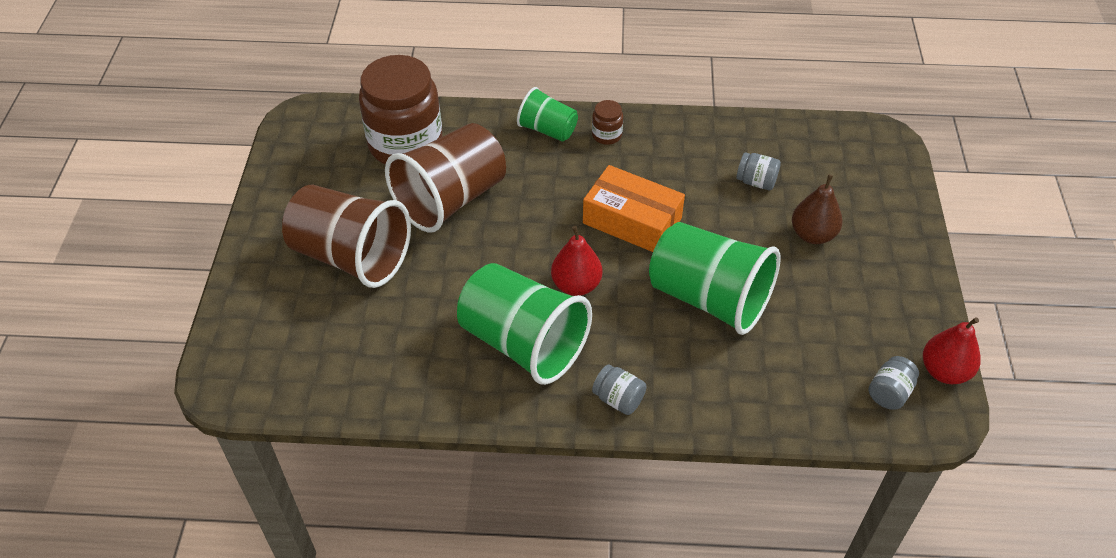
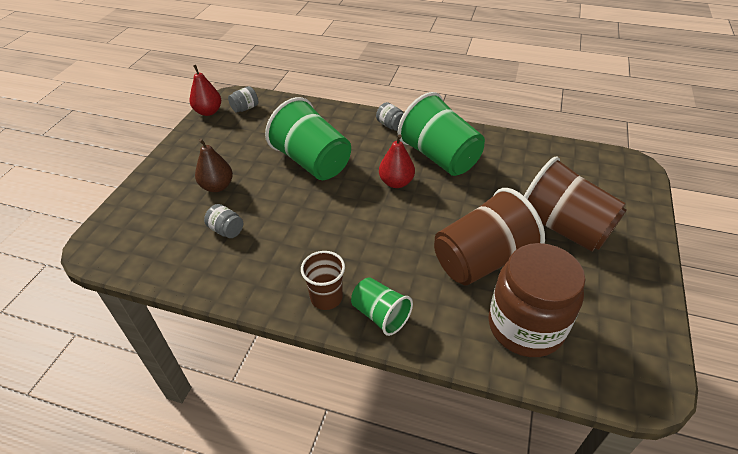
camera: 165 degrees left, 5 degrees down
(606, 135) = (326, 297): brown jar -> brown cup
(632, 221) = (339, 217): orange box -> none

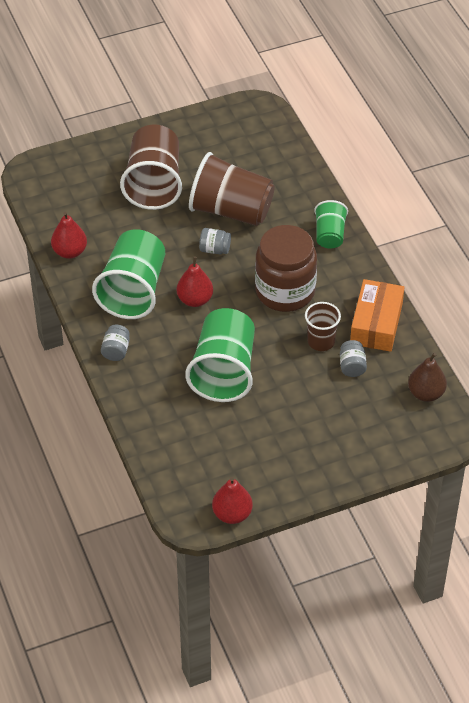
camera: 130 degrees left, 5 degrees up
(217, 186) = (318, 412): brown pear -> brown pear (426, 393)
(243, 275) = (376, 324): none -> orange box
(245, 108) = (197, 487): grey jar -> grey jar (215, 249)
(326, 297) = (345, 268): brown cup -> brown cup (321, 341)
(513, 146) = (70, 252): none -> red pear
(525, 326) = (267, 168): brown jar -> brown jar (285, 291)

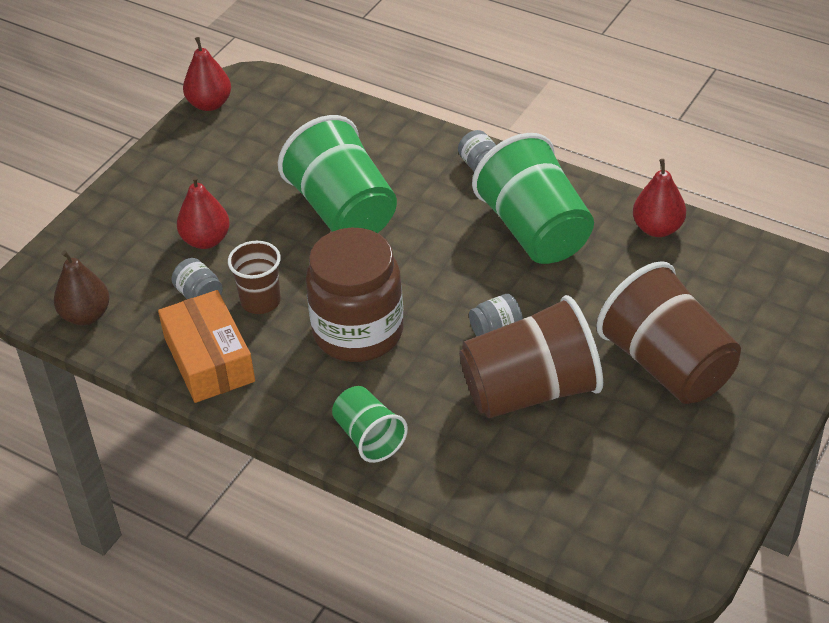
camera: 145 degrees right, 5 degrees down
(195, 300) = (454, 261): red pear -> red pear (206, 240)

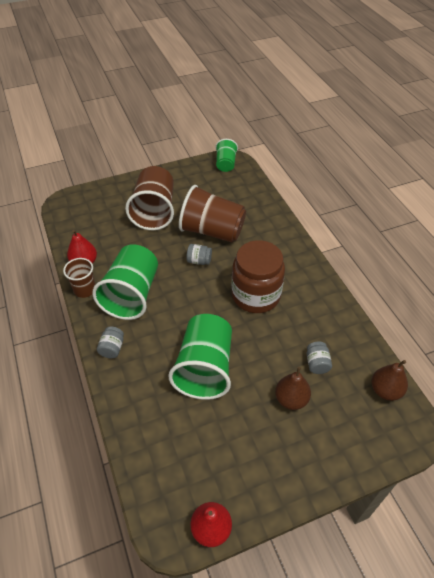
camera: 145 degrees left, 5 degrees up
(206, 240) = (291, 399): red pear -> brown pear
(209, 359) = (333, 324): orange box -> none
(260, 301) = (288, 340): brown cup -> brown cup (85, 290)
(369, 437) = (289, 249): green cup -> green cup (225, 164)

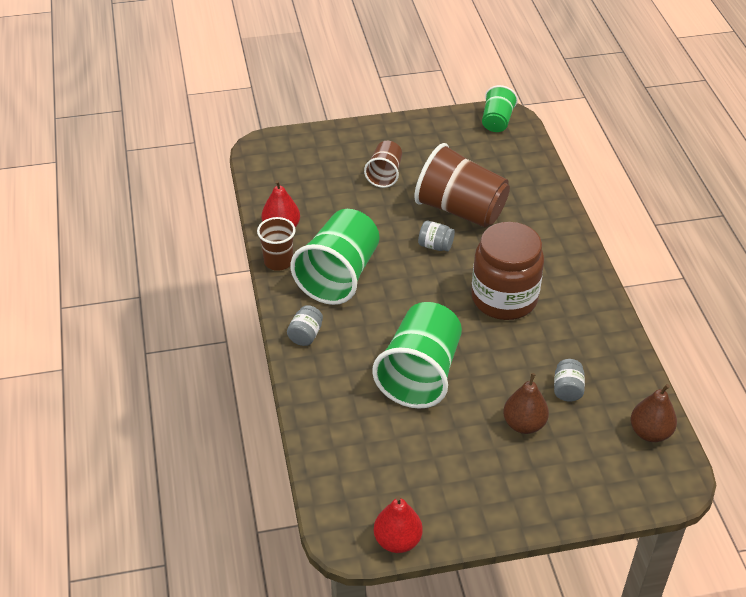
camera: 10 degrees right, 5 degrees down
(154, 211) = (384, 174): brown cup -> brown cup, size x0.54

